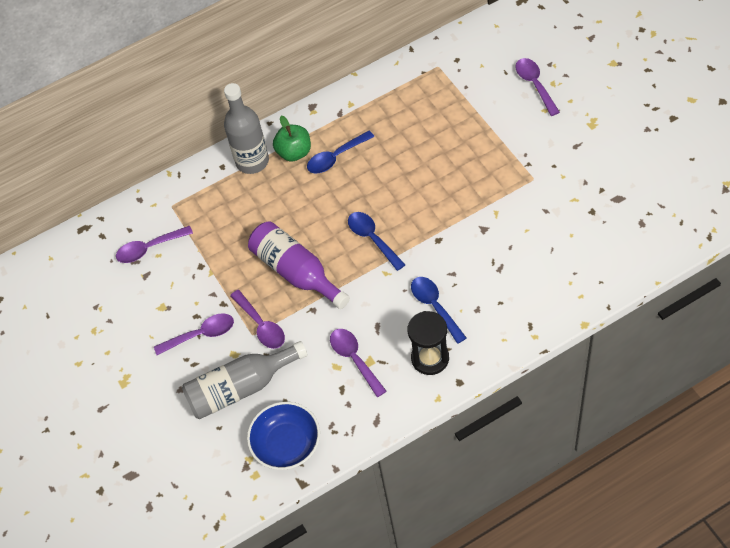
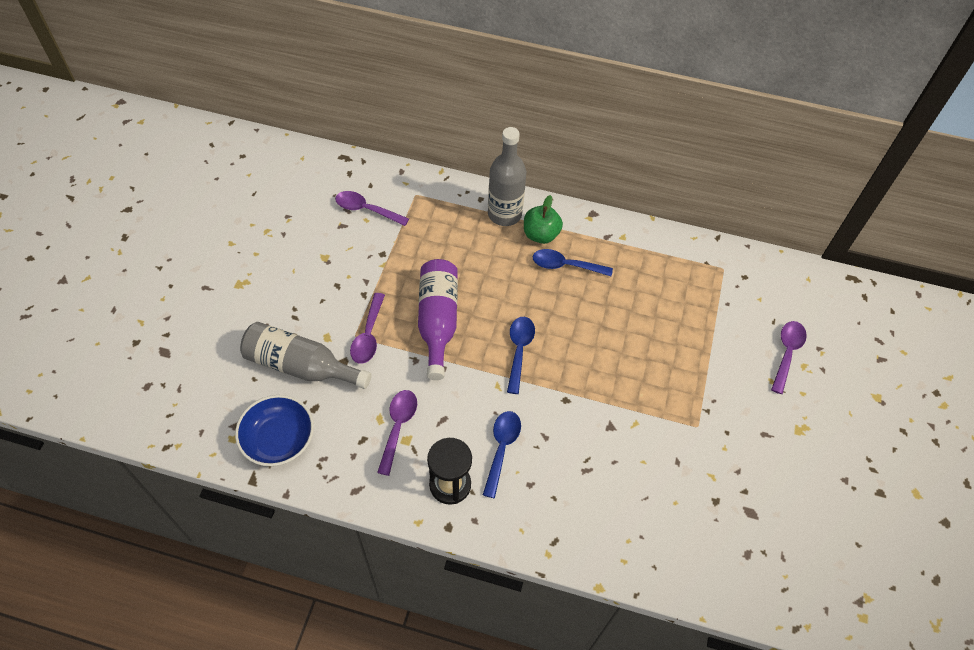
camera: 35 degrees right, 0 degrees up
(201, 334) = (324, 301): purple spoon -> none

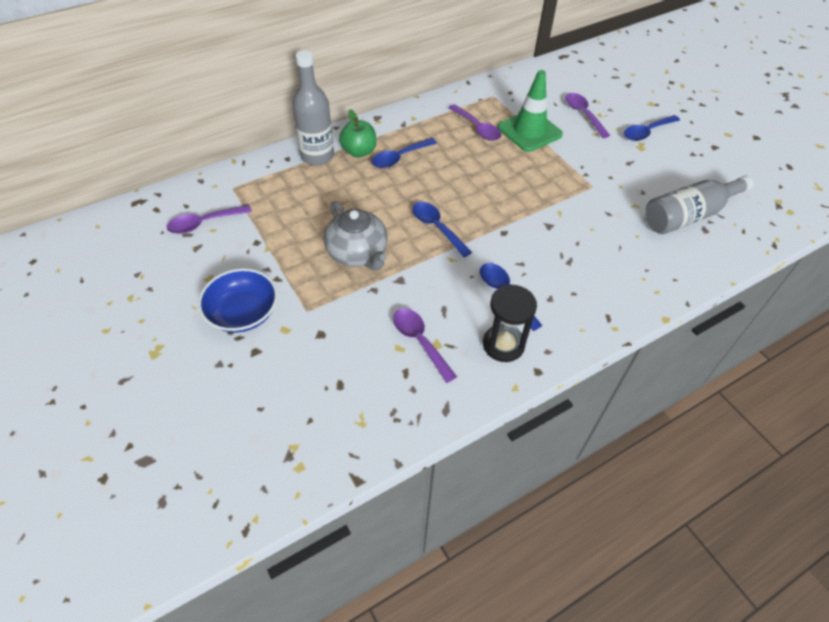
camera: 45 degrees left, 5 degrees down
(279, 439) = (340, 431): blue bowl -> blue bowl (243, 312)
(301, 366) = (290, 365): grey bottle -> grey bottle (689, 215)
(368, 335) = (317, 302): purple spoon -> purple spoon (477, 128)
(438, 321) = (358, 253): purple bottle -> grey teapot
(711, 329) = (529, 131): none -> green traffic cone
(827, 421) = (646, 132): none -> blue spoon

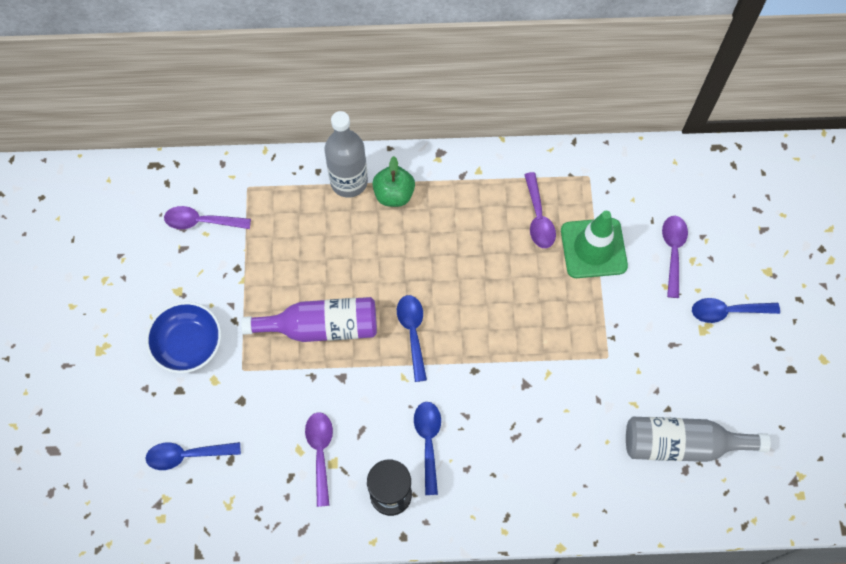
camera: 30 degrees right, 15 degrees up
(358, 253) = (321, 327): grey teapot -> purple bottle
(399, 158) = (430, 223): blue spoon -> blue spoon (187, 455)

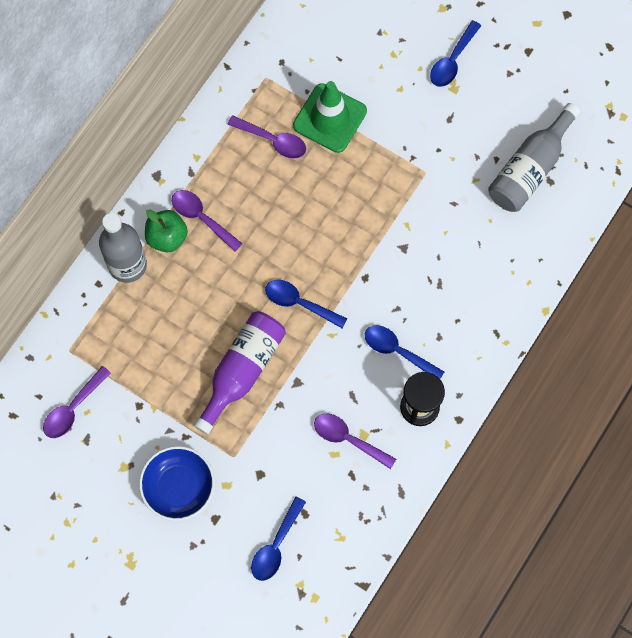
camera: 55 degrees left, 5 degrees up
(673, 251) = (376, 63): purple spoon -> purple spoon (201, 218)

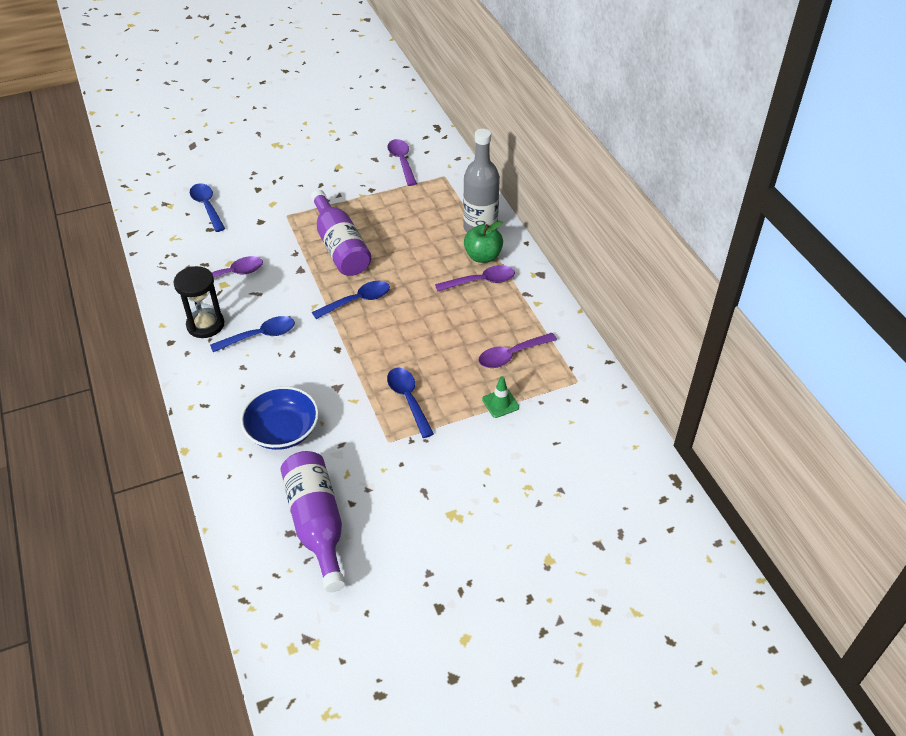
camera: 125 degrees right, 25 degrees down
(178, 487) = (297, 183): blue bowl -> blue bowl (282, 430)
(330, 118) = (500, 403): green traffic cone -> green traffic cone, size x0.47
(452, 61) = (482, 531): blue spoon -> blue spoon (408, 399)
(530, 168) = (317, 524): grey bottle -> purple bottle

